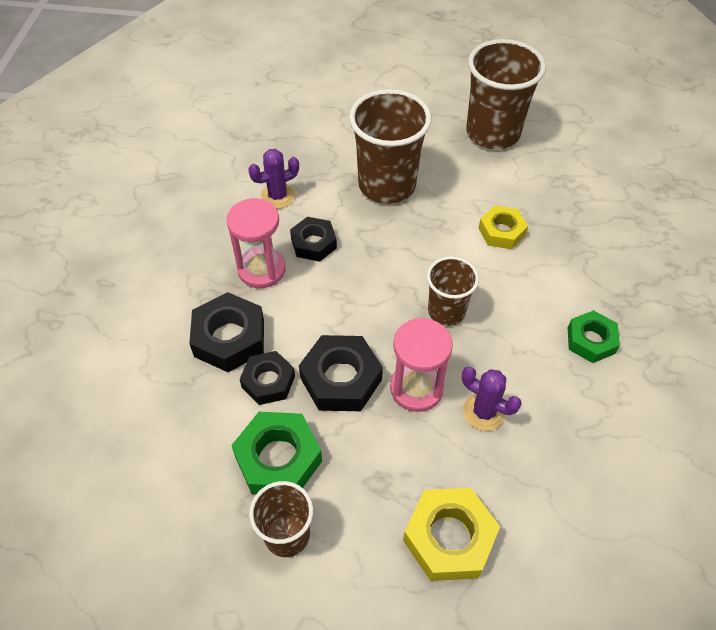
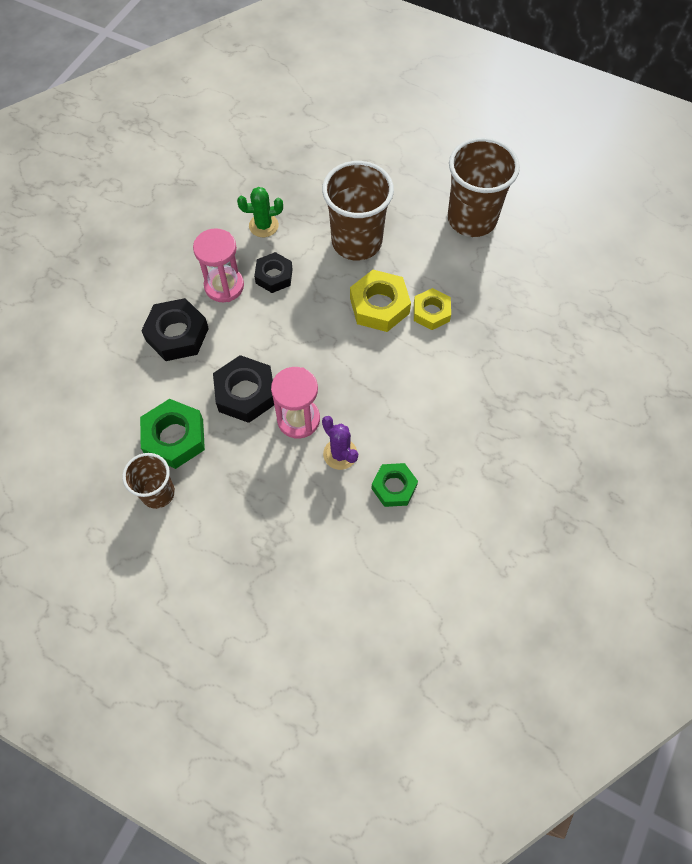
camera: 20 degrees right, 10 degrees up
(268, 381) = (191, 378): black nut -> none
(278, 196) = (263, 225): purple cactus -> green cactus
(446, 311) = (351, 366): brown cup -> none
(449, 538) = (269, 535): yellow nut -> yellow nut (379, 306)
(591, 340) = (454, 426): green nut -> green nut (394, 487)

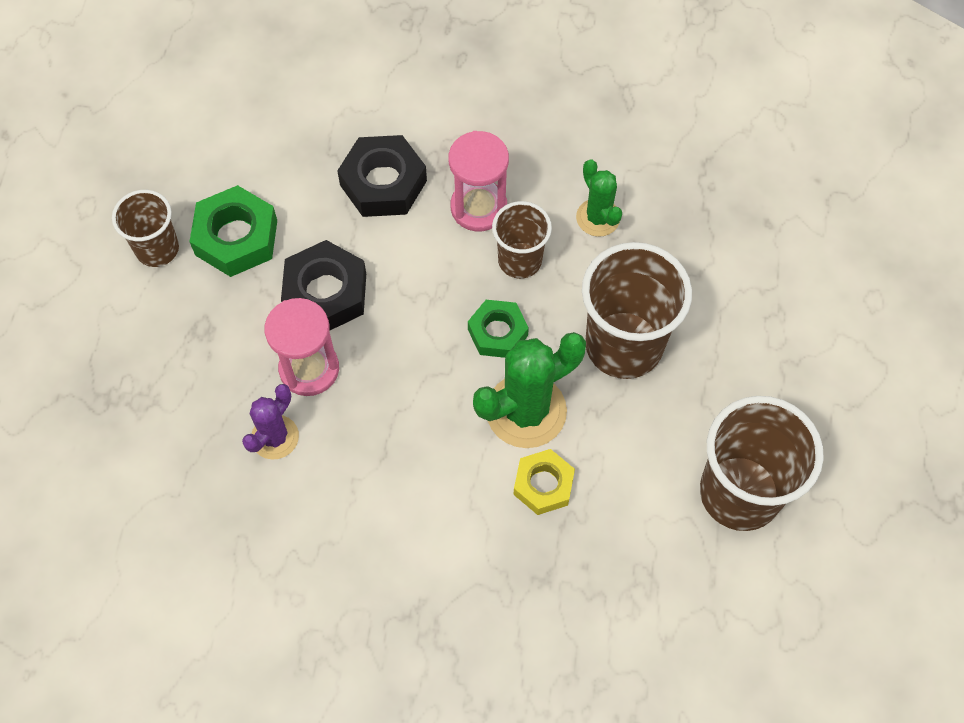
camera: 70 degrees right, 0 degrees up
(274, 276) = (520, 260): black nut -> brown cup
(379, 306) = (526, 411): yellow nut -> green cactus
(394, 487) = (247, 520): green nut -> green nut (497, 332)

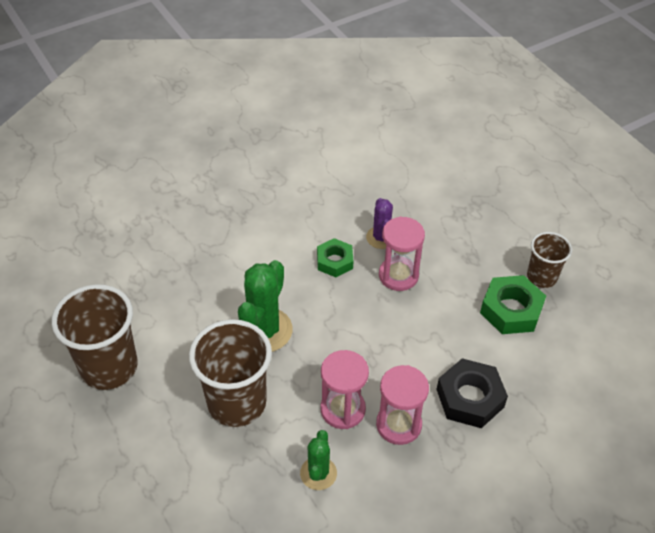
camera: 140 degrees right, 15 degrees down
(325, 293) = (432, 315): black nut -> none
(497, 332) = (317, 359): green nut -> green nut (334, 261)
(520, 260) = (342, 409): brown cup -> pink hourglass
(543, 485) = (224, 302): yellow nut -> none
(598, 218) = (318, 473): green cactus -> green cactus turned 75 degrees clockwise

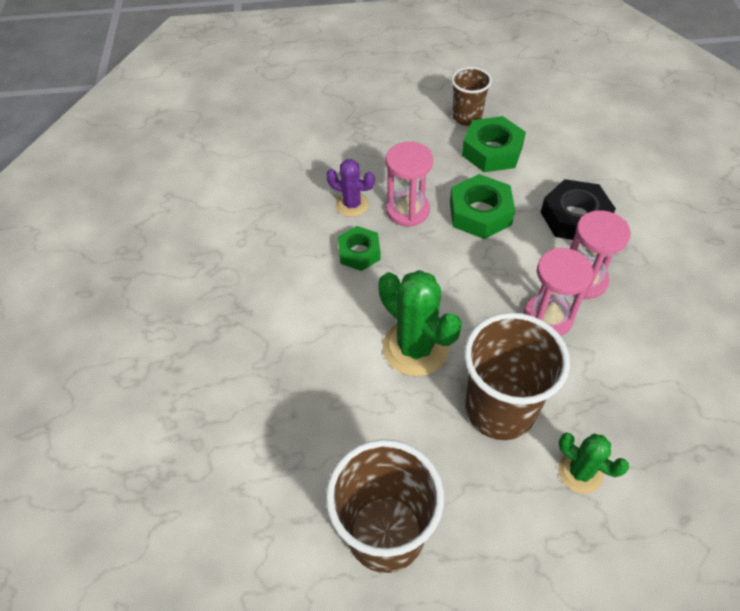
camera: 60 degrees left, 5 degrees up
(318, 473) = (616, 367): green cactus -> green cactus (580, 472)
(428, 326) = (480, 213): none -> green nut

